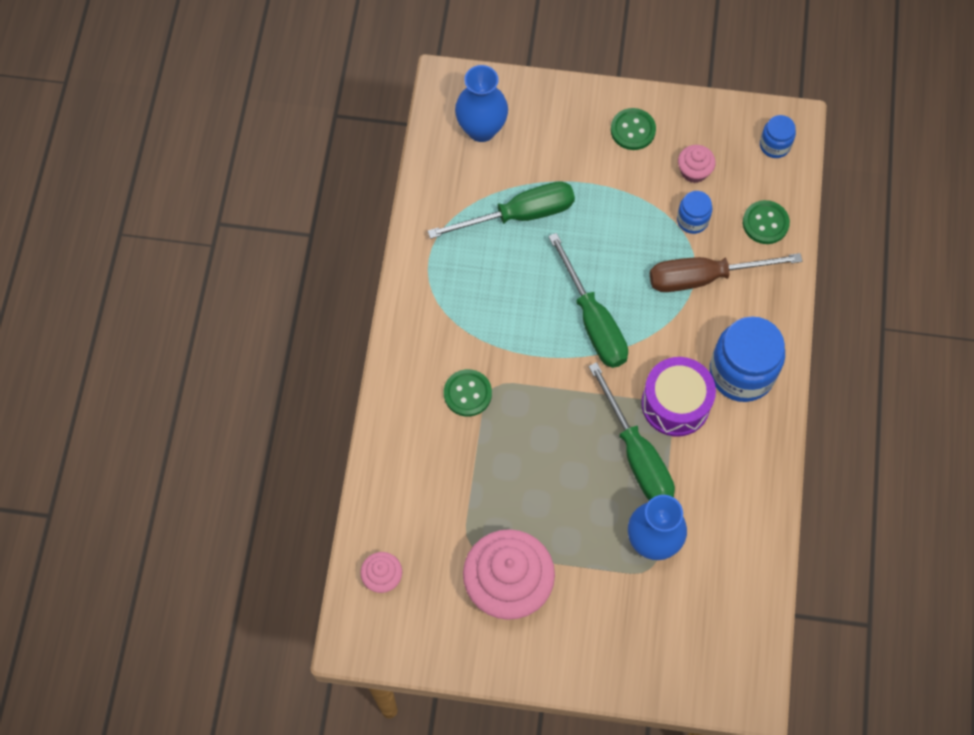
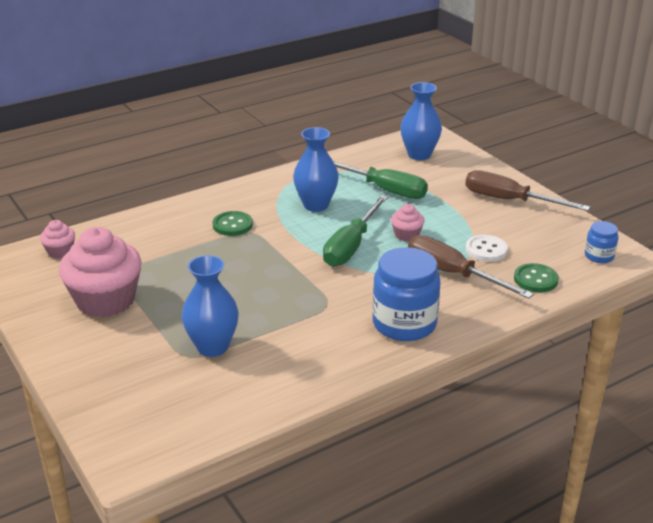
camera: 50 degrees right, 35 degrees down
(495, 295) = (316, 205): none -> blue vase
(633, 130) = (509, 200): green button -> brown screwdriver
(636, 454) = (274, 308): green screwdriver -> none
(675, 404) = (337, 306): purple drum -> none
(692, 220) = (486, 250): blue jar -> white button
(694, 171) = (522, 234): pink cupcake -> pink cupcake (406, 235)

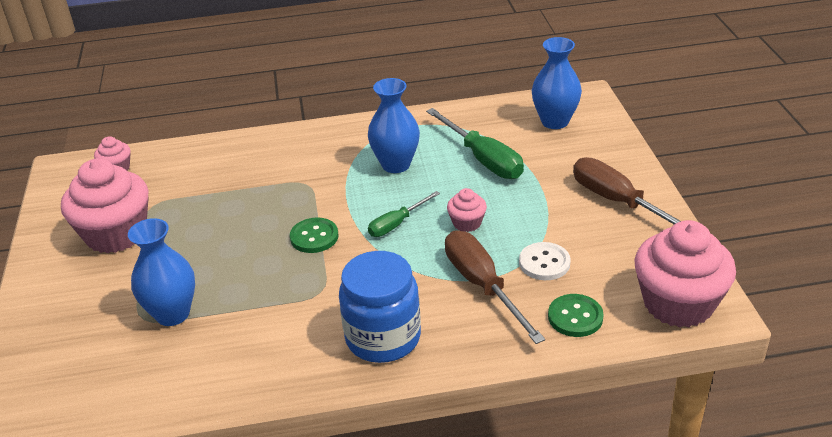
camera: 25 degrees right, 5 degrees up
(232, 225) = (295, 172): green button -> green button (314, 237)
(351, 246) = (397, 224): green screwdriver -> green screwdriver, size x0.58
(599, 256) = (678, 303): blue jar -> pink cupcake

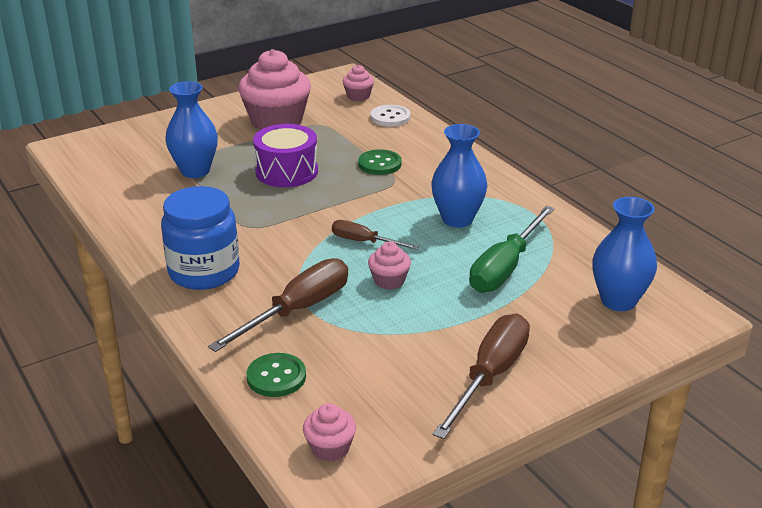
camera: 65 degrees right, 5 degrees down
(231, 247) = (286, 171): none -> purple drum
(314, 237) = (321, 205): green button -> green button (379, 164)
(397, 224) = (364, 242): green screwdriver -> brown screwdriver
(544, 263) = (352, 341): white button -> white button (390, 117)
(678, 303) = (330, 448): pink cupcake -> pink cupcake, size x0.46

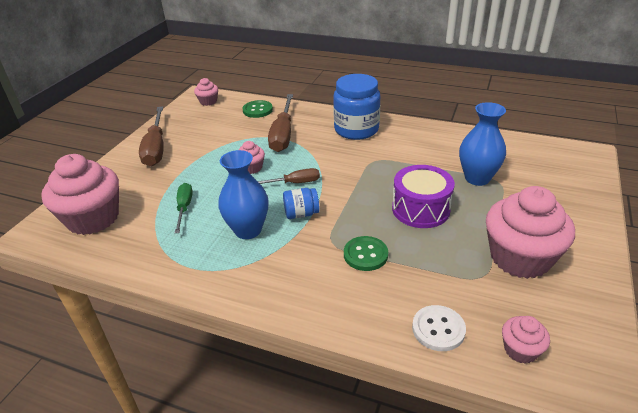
camera: 145 degrees right, 5 degrees up
(392, 211) = (301, 214): none -> blue jar
(505, 267) = (184, 208): green screwdriver -> green screwdriver, size x0.58
(618, 301) = (93, 218): blue vase -> pink cupcake

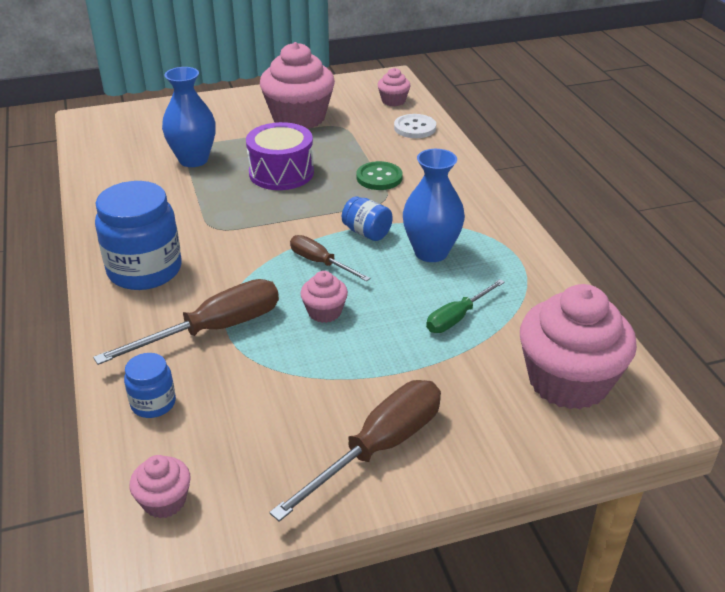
camera: 130 degrees left, 0 degrees up
(257, 110) = (153, 403): green button -> blue jar

